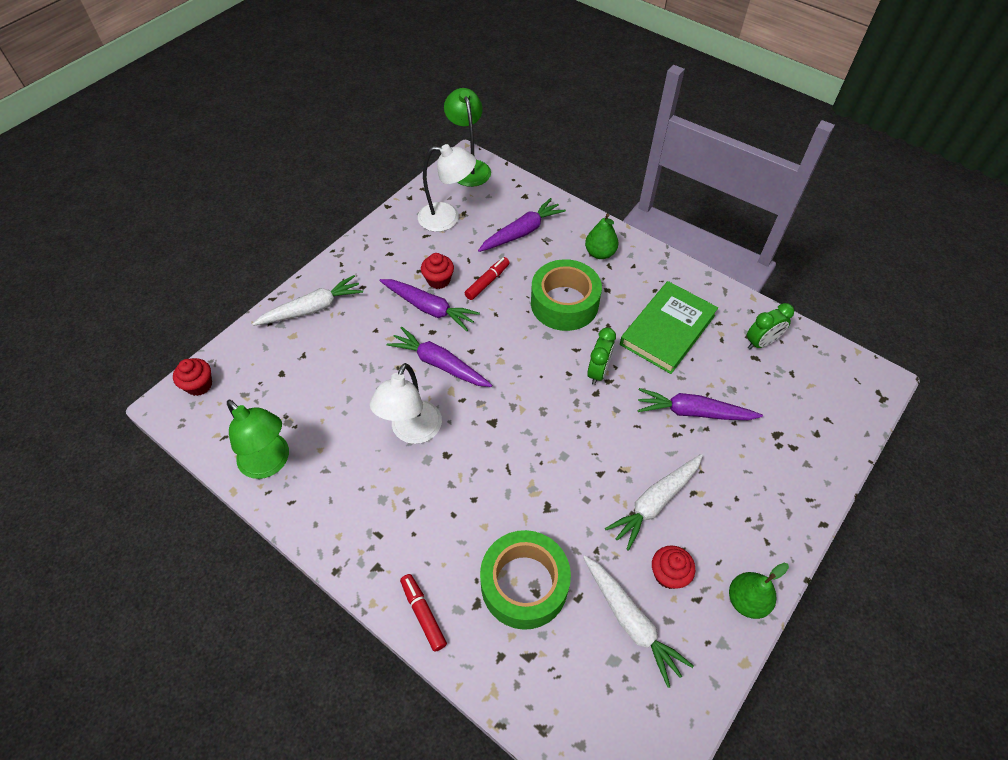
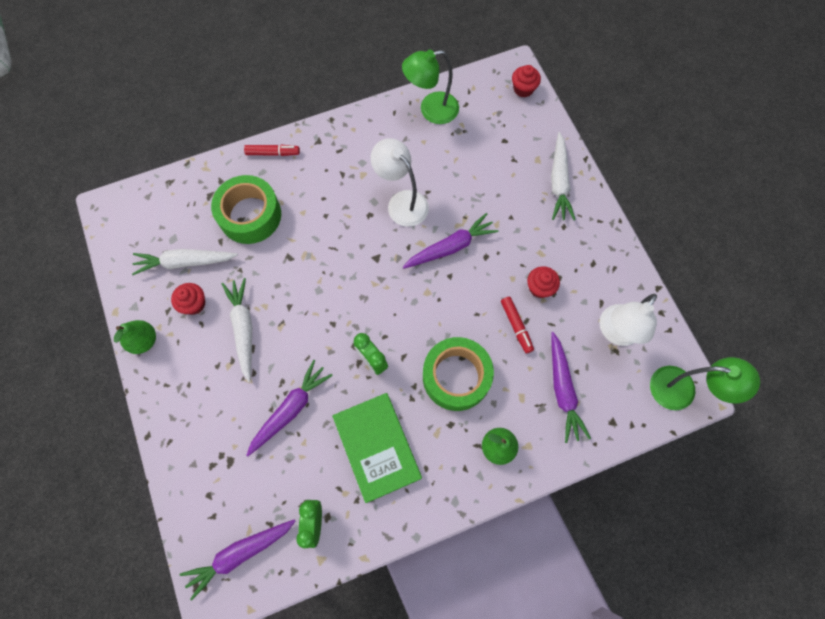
camera: 120 degrees right, 15 degrees up
(429, 308) = (512, 266): purple carrot -> purple carrot (240, 553)

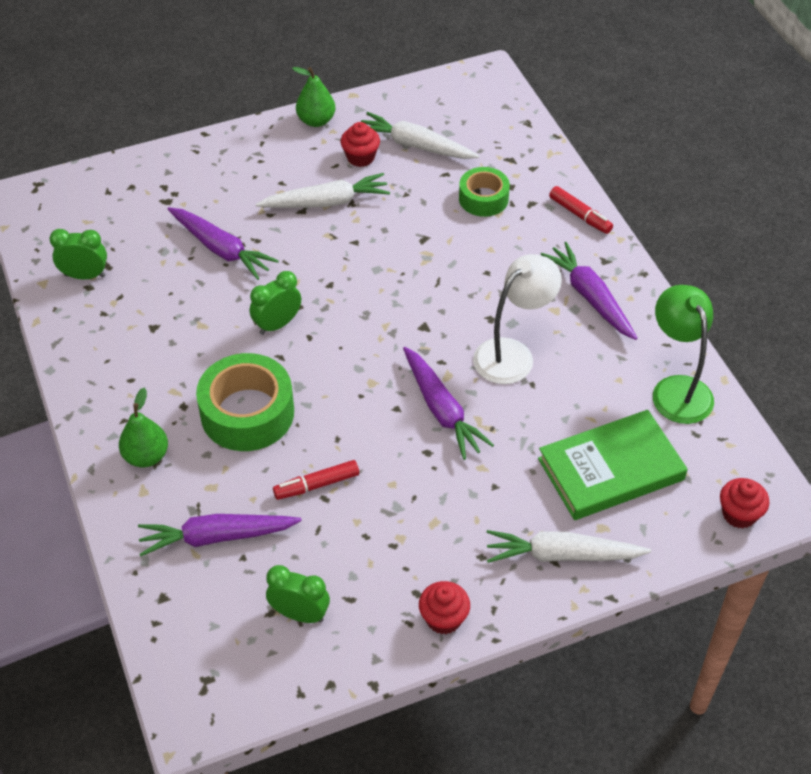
camera: 90 degrees right, 20 degrees down
(185, 262) = (416, 145): white carrot -> white carrot turned 60 degrees counterclockwise
(240, 553) = (63, 215): purple carrot -> purple carrot (590, 297)
(250, 215) = (483, 198): green tape -> green tape, size x0.61
(273, 153) = (580, 215): red marker -> red marker turned 45 degrees counterclockwise
(377, 447) = (164, 331): green book -> green book (611, 469)
(539, 288) = (376, 517): red cupcake -> red cupcake (443, 618)
(615, 333) = (300, 614): white lamp -> green clock
(682, 390) = (200, 699): green lamp -> none

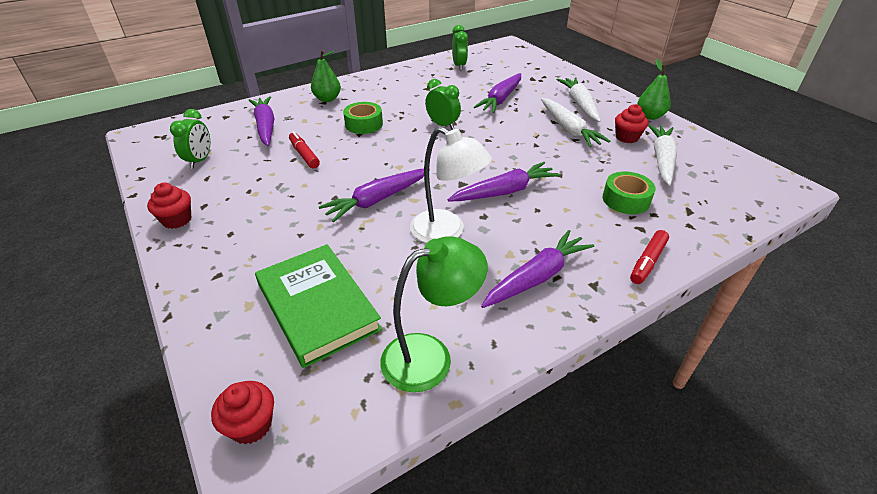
camera: 80 degrees right, 10 degrees down
(247, 413) = (364, 124): green tape -> green tape, size x0.61
(449, 292) = (504, 192): none -> purple carrot
(562, 555) = (222, 280): white carrot -> white carrot (579, 105)

